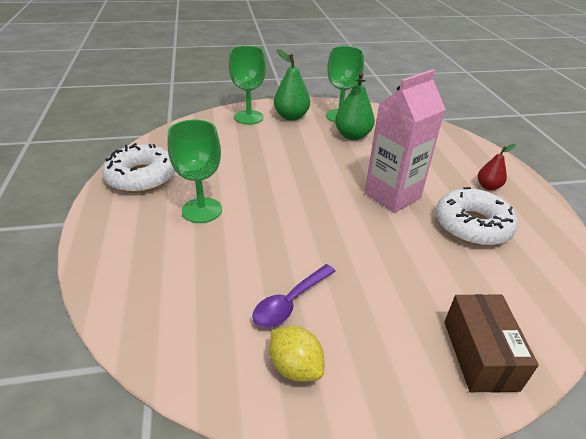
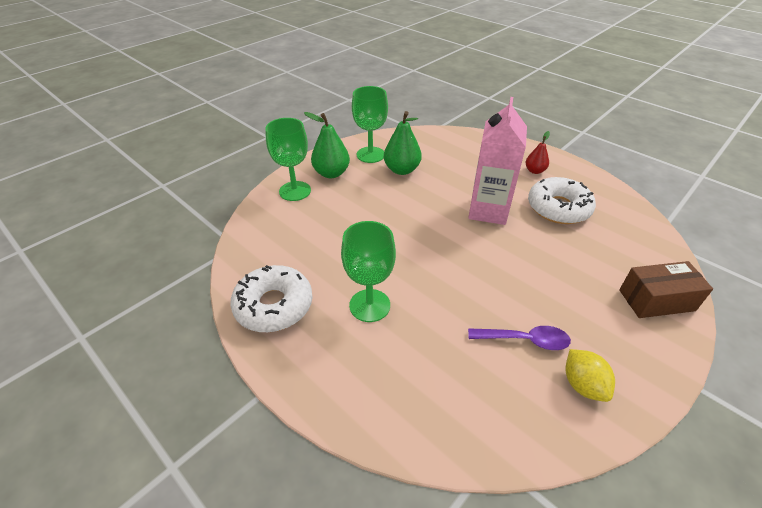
camera: 35 degrees left, 5 degrees up
(290, 302) = (525, 340): purple spoon -> purple spoon turned 90 degrees counterclockwise
(295, 367) = (582, 385): yellow lemon -> yellow lemon turned 60 degrees clockwise
(480, 354) = (656, 300): brown box -> brown box turned 60 degrees counterclockwise

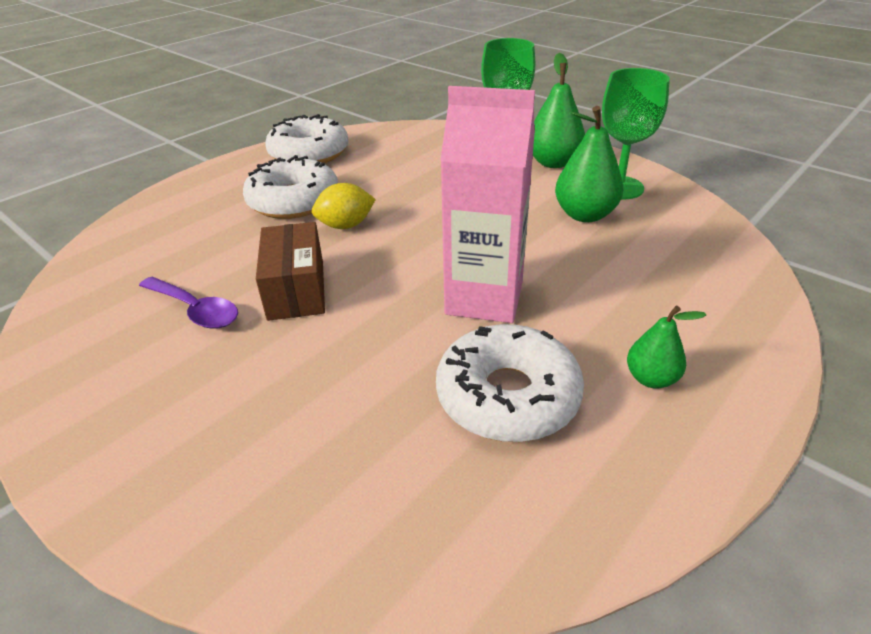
camera: 90 degrees right, 5 degrees down
(369, 305) = (294, 201): green goblet -> white donut
(525, 340) = (195, 310): purple spoon -> purple spoon turned 60 degrees counterclockwise
(534, 171) = (651, 378): red pear -> green pear
(582, 385) = (101, 353): yellow lemon -> yellow lemon (346, 225)
(656, 300) = (210, 496): brown box -> brown box (296, 289)

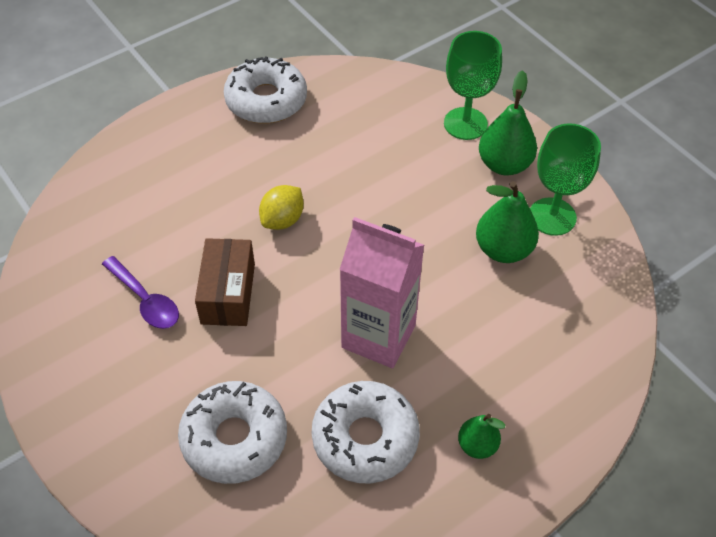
camera: 10 degrees right, 15 degrees up
(294, 201) = (241, 174): white donut -> white donut (234, 438)
(346, 225) = (282, 220): yellow lemon -> yellow lemon turned 45 degrees counterclockwise

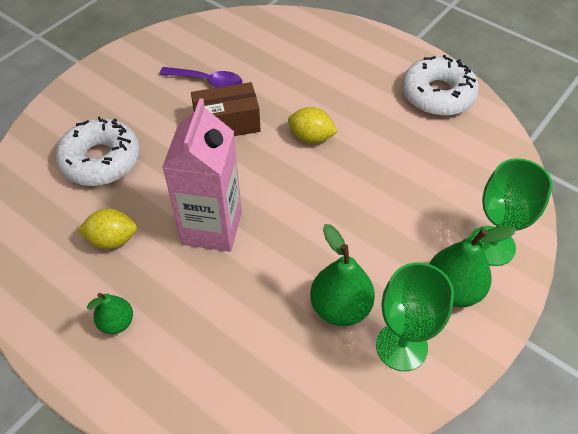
camera: 75 degrees right, 0 degrees up
(145, 300) = (207, 82): purple spoon -> purple spoon turned 105 degrees counterclockwise
(365, 438) = (112, 240): white donut -> yellow lemon

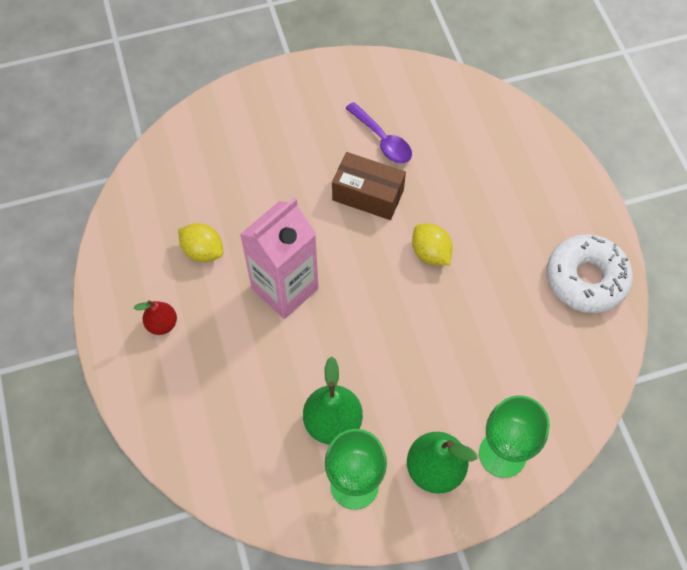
camera: 35 degrees right, 10 degrees up
(101, 160) = (241, 170): white donut -> none
(117, 322) = (162, 324): green pear -> red pear

